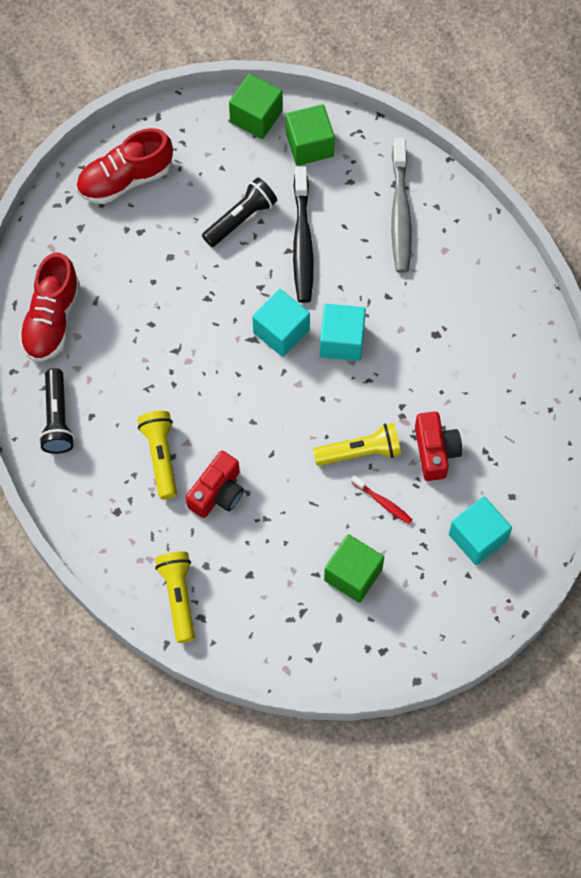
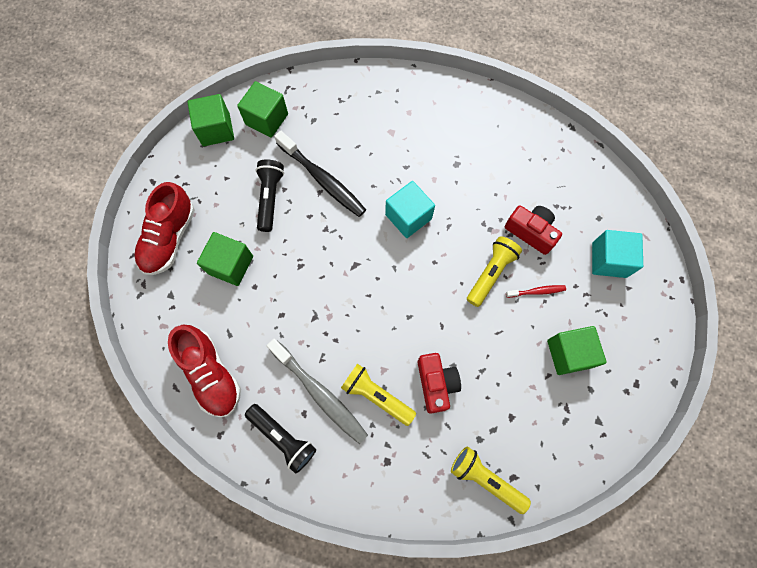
camera: 45 degrees left, 5 degrees up
(152, 246) = (230, 265): none -> green cube
(281, 331) = (367, 244): turquoise cube -> none
(400, 213) = (361, 113): grey toothbrush -> grey toothbrush (320, 393)

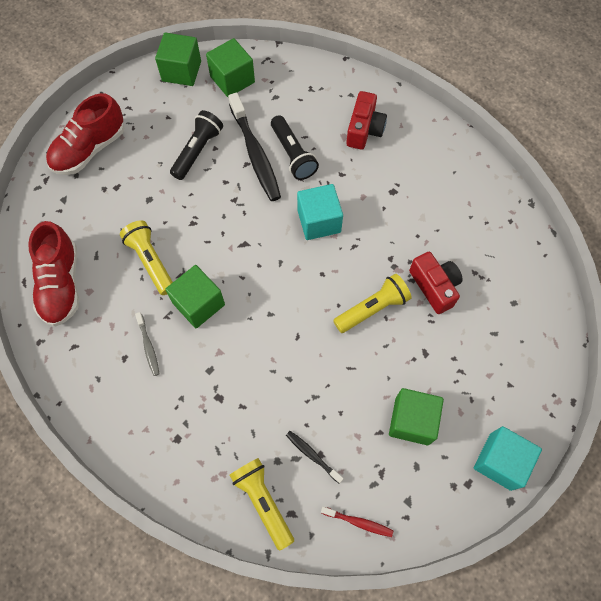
camera: 25 degrees right, 5 degrees down
(230, 265) = (130, 195): green cube -> green cube (198, 304)
(283, 437) = (93, 370): black flashlight -> black flashlight (293, 154)
(320, 393) = (148, 346): grey toothbrush -> grey toothbrush, size x0.48
(376, 396) = (200, 373): yellow flashlight -> yellow flashlight (151, 261)
(436, 383) = (263, 388): red camera -> red camera (364, 129)
(505, 421) = (312, 455): none -> black toothbrush
(536, 291) = (410, 346): red toothbrush -> red toothbrush (358, 522)
(609, 260) = (503, 348): turquoise cube -> turquoise cube (500, 461)

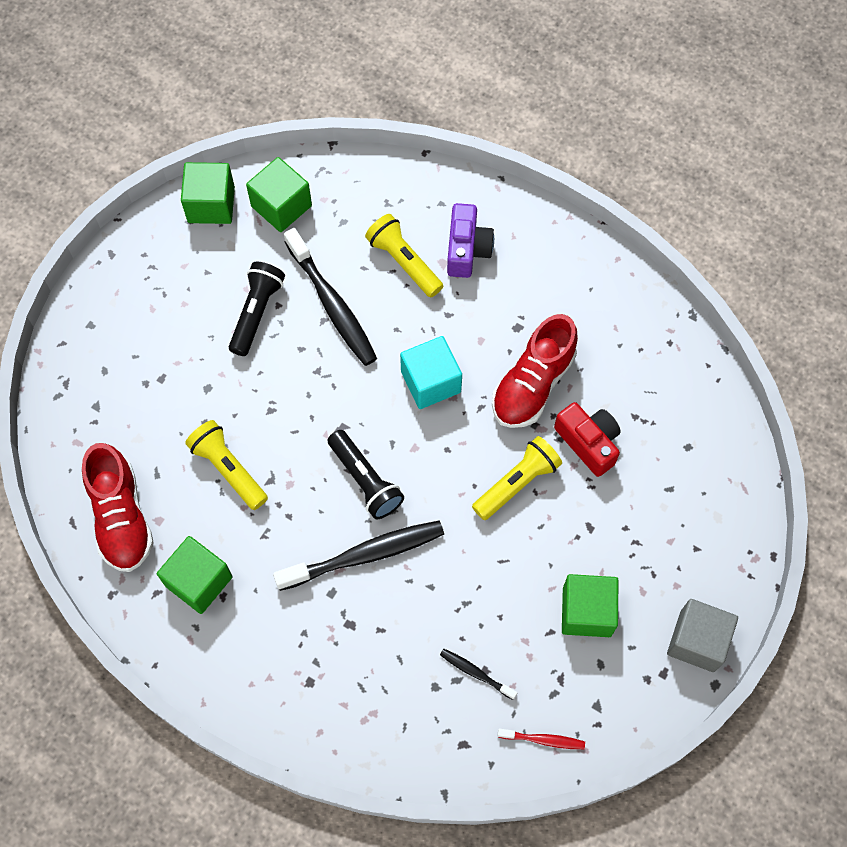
camera: 10 degrees left, 0 degrees up
(89, 149) = (114, 333): red shoe -> red shoe (533, 384)
(148, 346) = (250, 577): grey toothbrush -> none
(198, 304) = (300, 513): green cube -> green cube (199, 581)
(242, 344) = (365, 555): none -> black toothbrush
(263, 502) = (427, 737): yellow flashlight -> yellow flashlight (404, 262)
(293, 154) = (381, 298): black flashlight -> black flashlight (365, 480)
(364, 129) = (467, 249): red camera -> purple camera
(500, 461) = (697, 641): turquoise cube -> grey cube

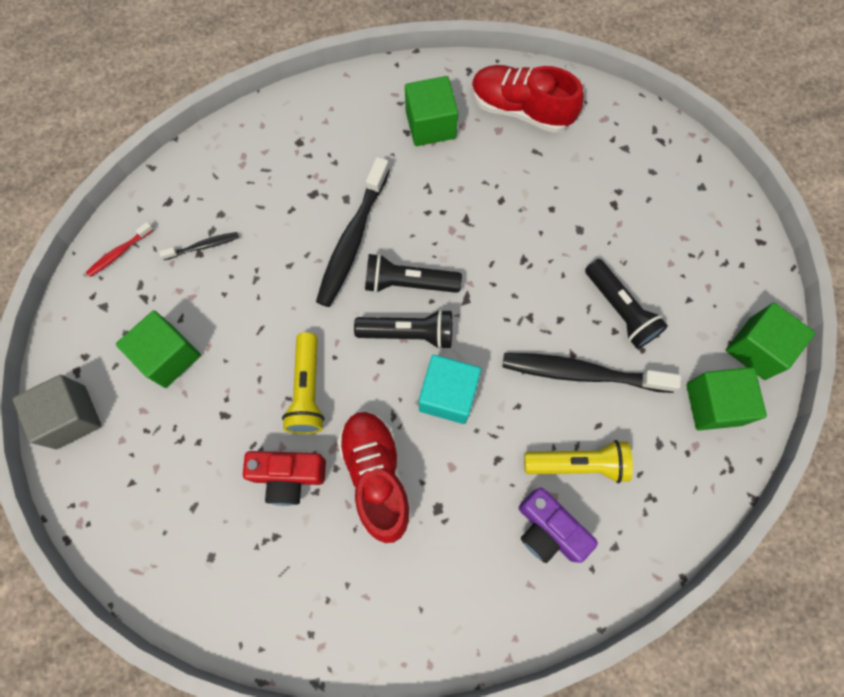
camera: 130 degrees right, 5 degrees up
(228, 469) = (499, 198): yellow flashlight -> none
(407, 447) = (408, 333): none -> black flashlight

